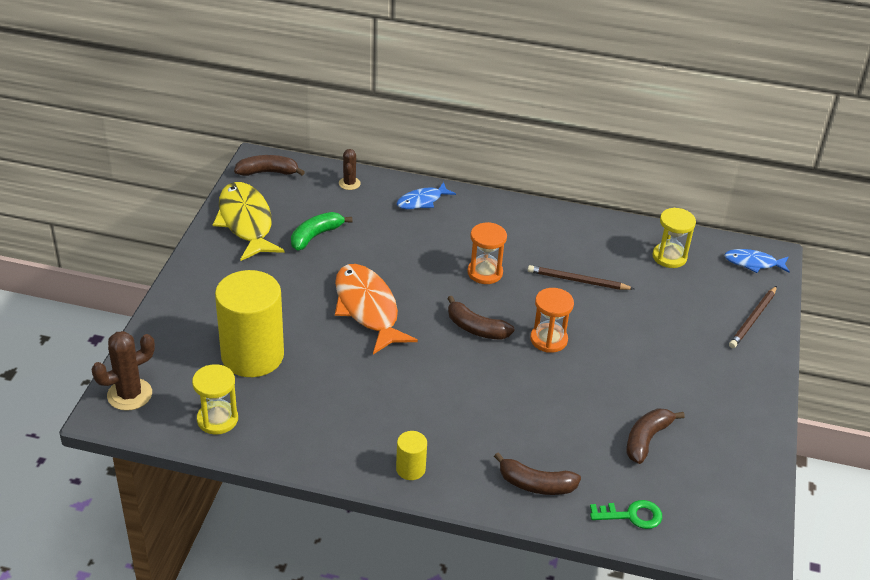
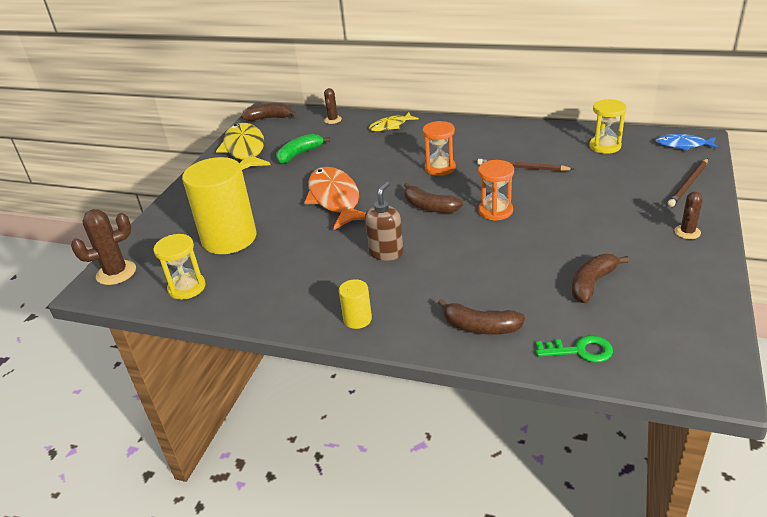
camera: 10 degrees right, 5 degrees down
(422, 201) = (390, 126): blue fish -> yellow fish
(433, 387) = (386, 252): none -> brown soap dispenser
(745, 382) = (687, 232): none -> brown cactus

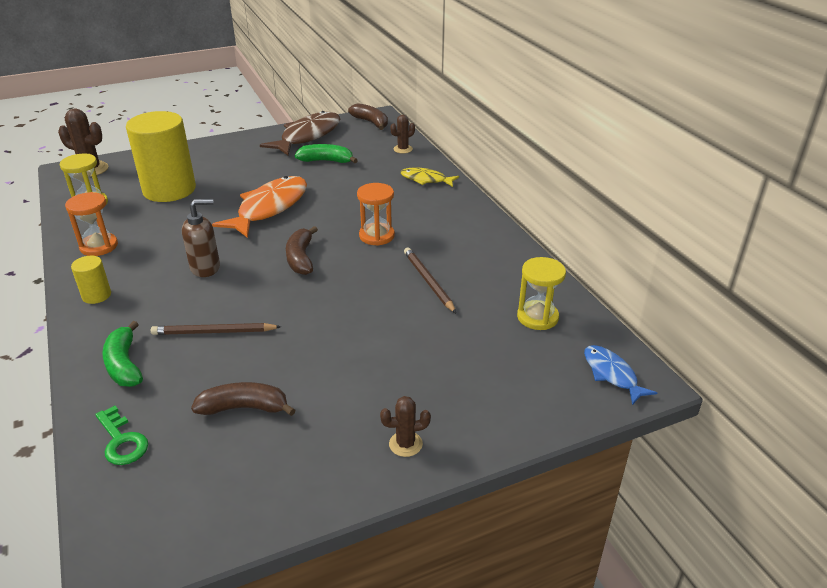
camera: 45 degrees right, 0 degrees up
(245, 150) = (308, 136): yellow fish -> brown fish
(480, 327) = (124, 364): brown banana -> green banana
(495, 211) = (328, 297): orange hourglass -> orange hourglass (99, 246)
(688, 184) = (518, 410): brown pencil -> brown pencil (213, 332)

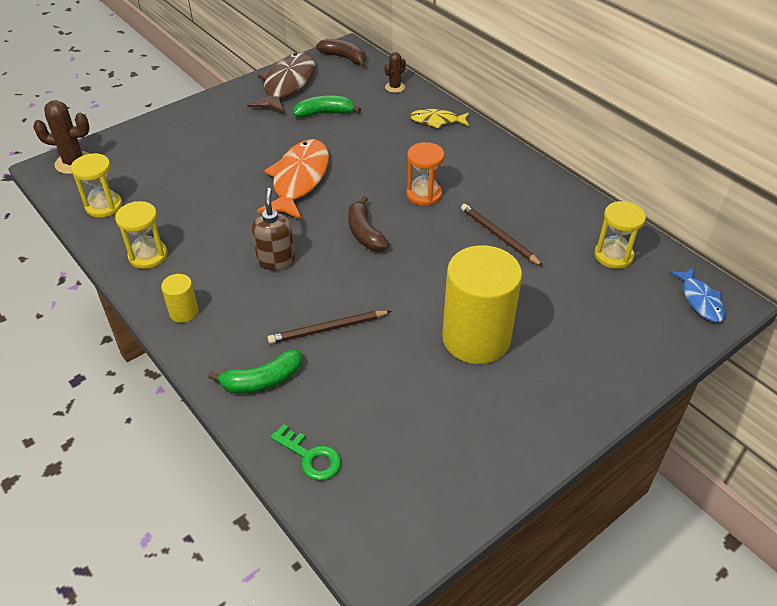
camera: 15 degrees left, 10 degrees up
(99, 246) = (148, 256): orange hourglass -> yellow hourglass
(124, 364) = (262, 380): green banana -> green banana turned 75 degrees counterclockwise
(169, 190) = (179, 175): yellow cylinder -> yellow cylinder (476, 338)
(206, 268) = (276, 260): brown soap dispenser -> brown soap dispenser turned 60 degrees counterclockwise
(244, 408) = (403, 399): brown banana -> none
(405, 444) = (563, 402): brown cactus -> none
(612, 374) = (700, 300): blue fish -> blue fish turned 150 degrees counterclockwise

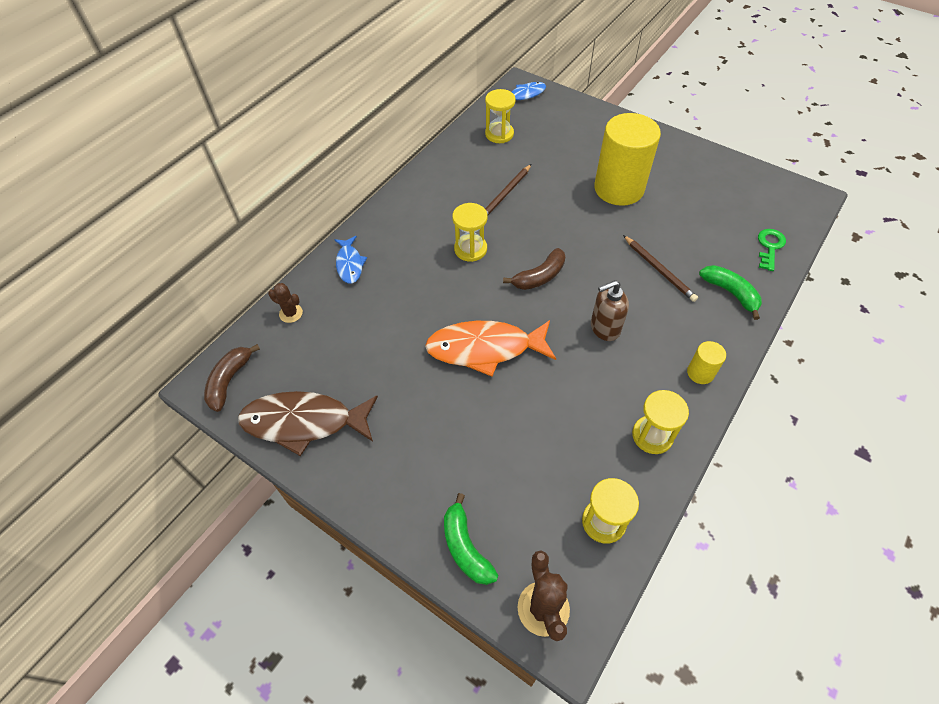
camera: 105 degrees left, 10 degrees up
(325, 113) = (358, 363): green banana -> green banana (465, 547)
(424, 194) = (470, 249): orange hourglass -> yellow hourglass
(437, 121) = (349, 264): yellow fish -> blue fish

